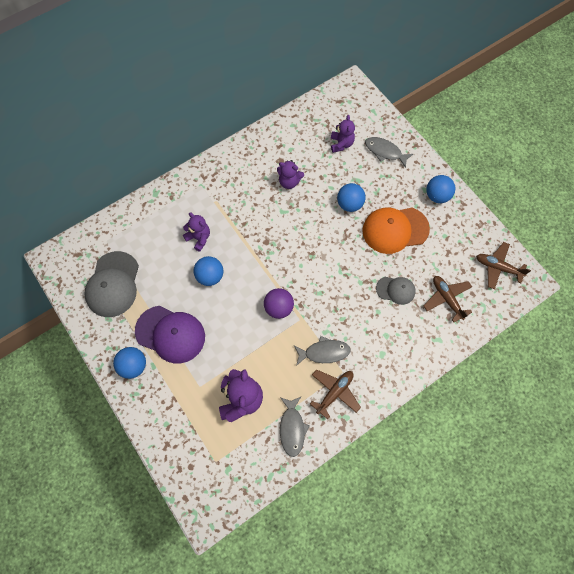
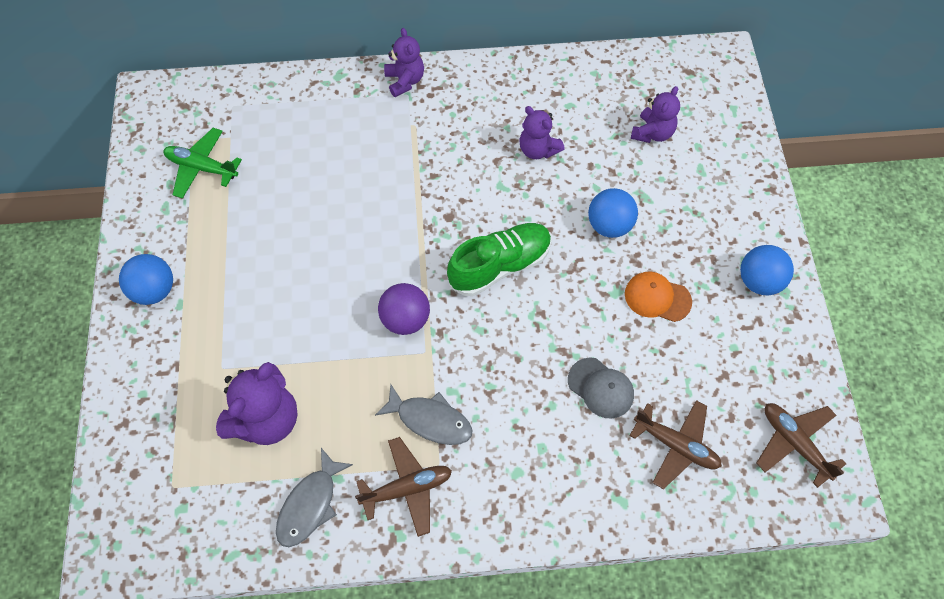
camera: 30 degrees right, 5 degrees down
(113, 284) = (202, 167): grey cap -> green plane
(170, 334) = (231, 274): purple cap -> none
(199, 238) = (357, 164): purple teddy bear -> purple teddy bear (405, 81)
(210, 276) = (338, 224): blue ball -> none
(308, 254) = (500, 266): none -> green shoe
(385, 152) = (715, 176): grey fish -> none
(395, 230) = (657, 297): orange cap -> orange cap, size x0.56
(446, 299) = (676, 445): brown plane -> brown plane turned 120 degrees clockwise

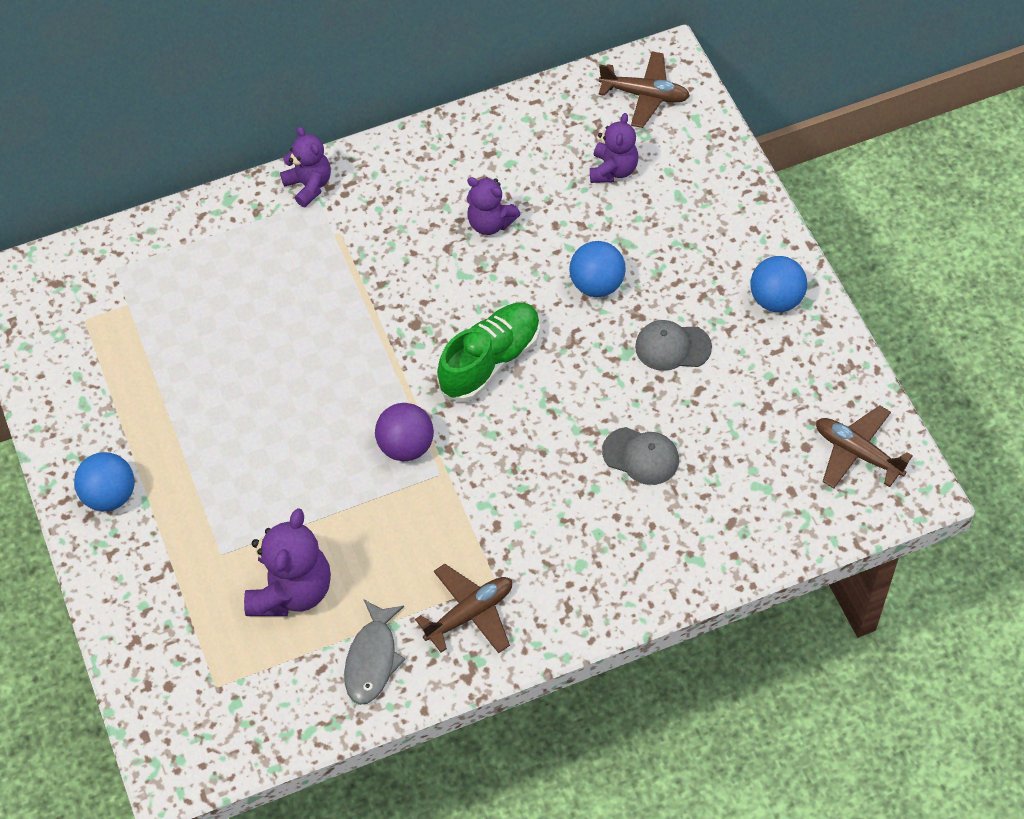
camera: 15 degrees left, 5 degrees down
(202, 167) = (108, 348): green plane -> none
(430, 420) = (470, 540): grey fish -> none
(657, 297) = (672, 347): orange cap -> grey cap
(676, 445) = (737, 490): brown plane -> brown plane (645, 95)

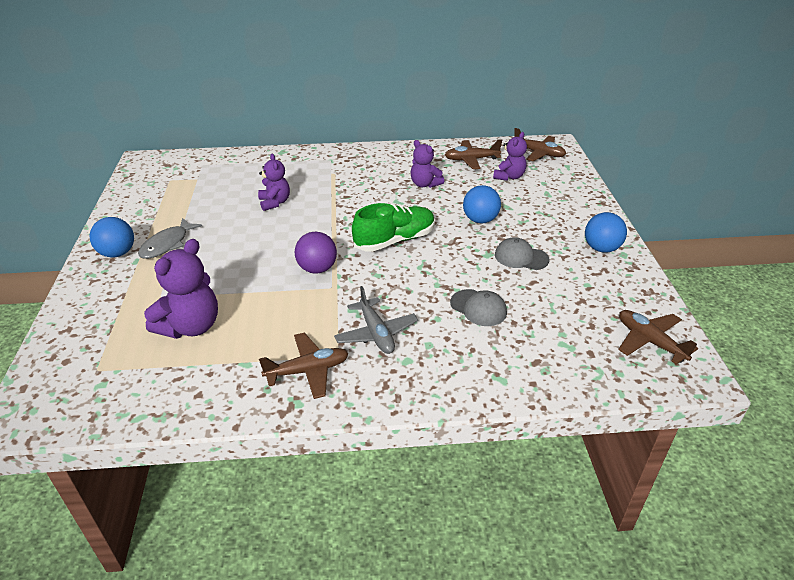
camera: 15 degrees right, 20 degrees down
(309, 185) = (329, 154): purple teddy bear -> purple teddy bear (275, 202)
(372, 659) = (218, 381): grey fish -> grey fish (167, 244)
(528, 534) = (376, 333): none -> grey plane
(543, 141) = (471, 160): none -> brown plane

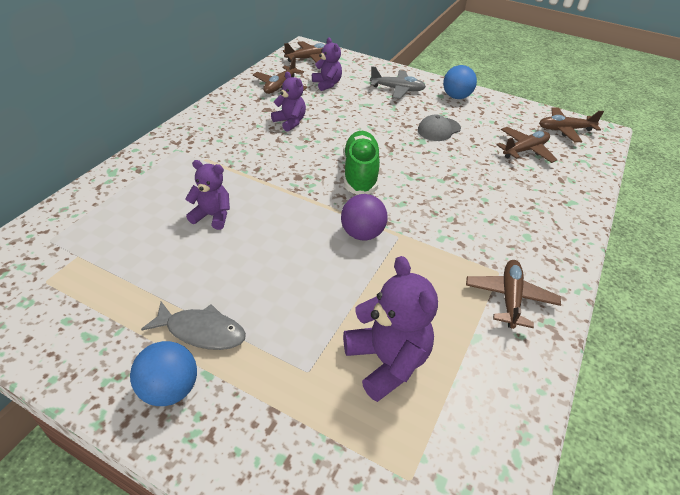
camera: 60 degrees left, 5 degrees up
(167, 244) = (201, 331): grey fish -> grey fish turned 45 degrees counterclockwise
(376, 333) = (483, 238): grey plane -> grey plane (397, 89)
(425, 184) = (290, 122): purple teddy bear -> purple teddy bear turned 120 degrees counterclockwise
(478, 308) = (485, 175): grey cap -> none
(480, 220) = (373, 123): blue ball -> none
(560, 322) = (525, 150): none -> brown plane

